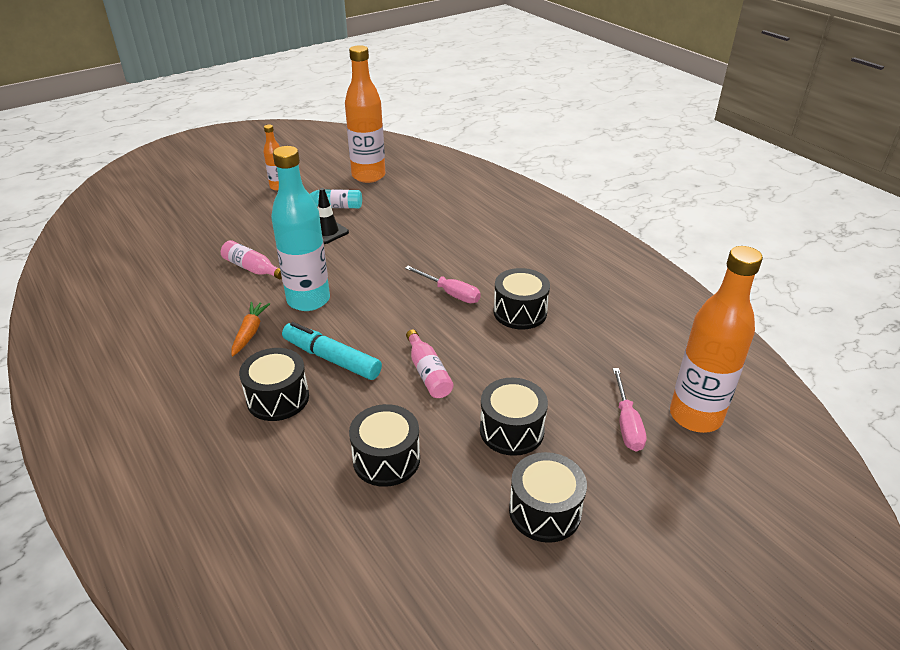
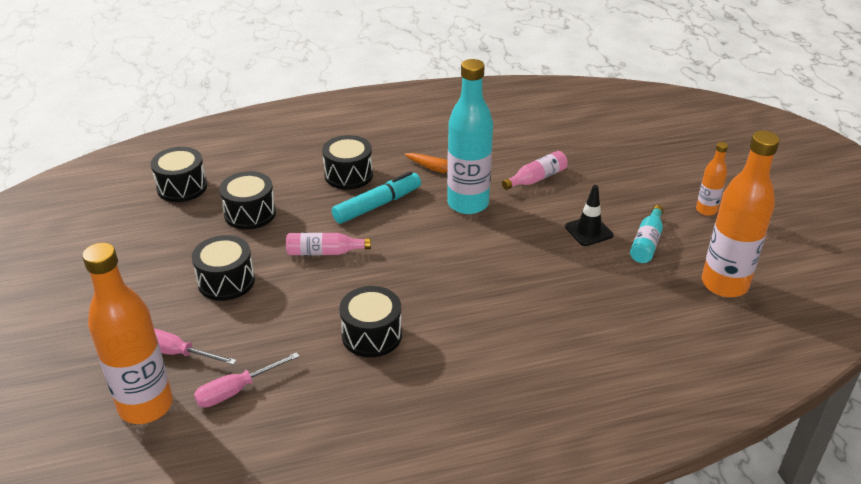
camera: 110 degrees right, 0 degrees up
(450, 293) = (431, 293): pink screwdriver -> pink screwdriver (236, 390)
(545, 511) = (142, 275): black drum -> black drum (182, 187)

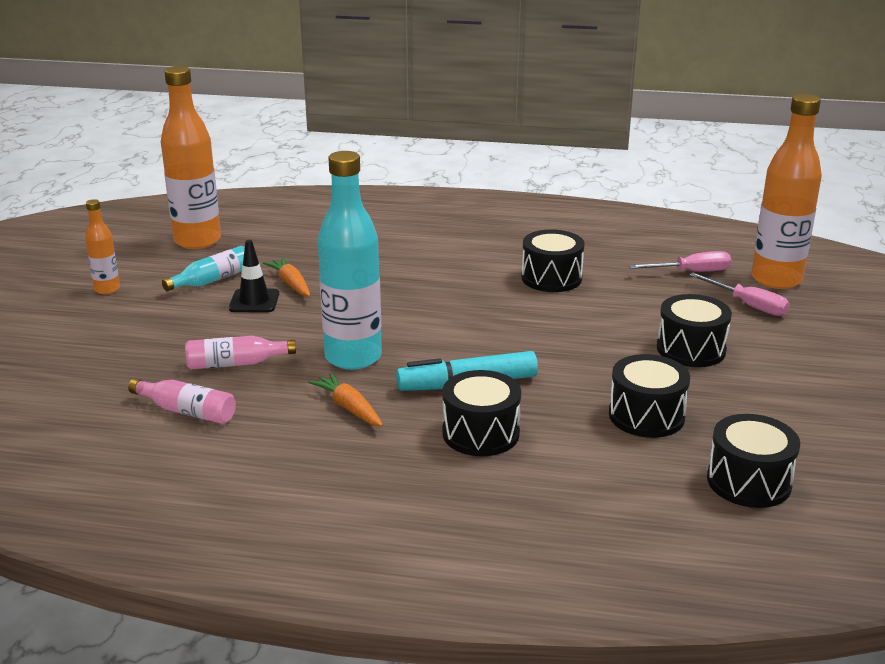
camera: 155 degrees left, 10 degrees down
(324, 252) = (564, 350): pink bottle -> pink bottle (187, 411)
(583, 257) = (291, 284): none -> orange carrot

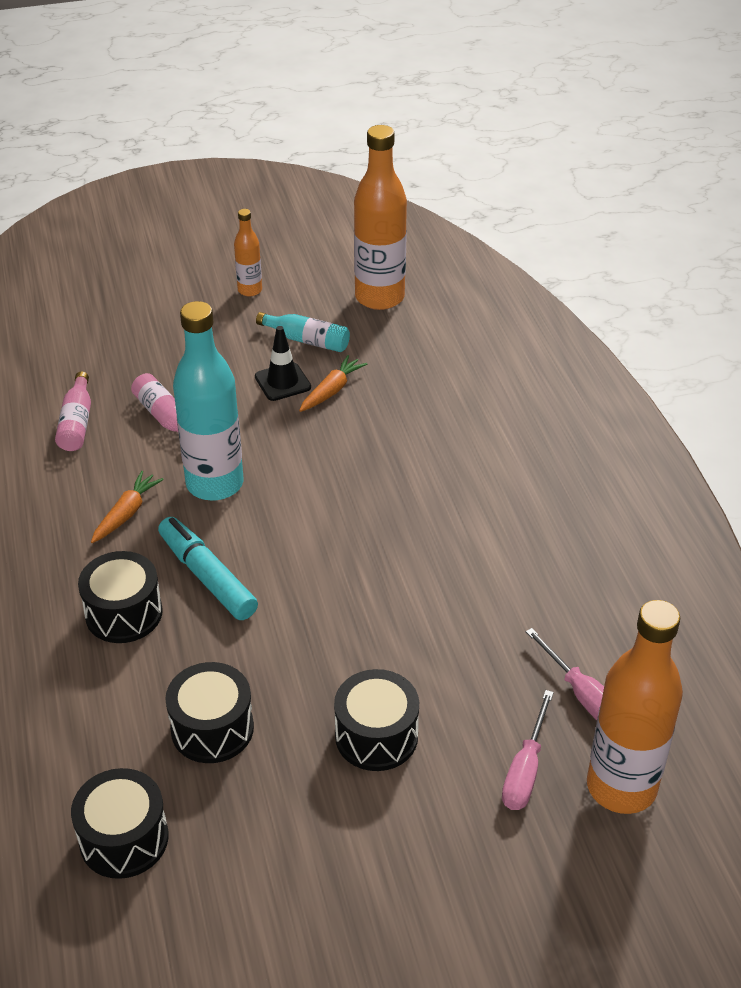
camera: 65 degrees right, 15 degrees up
(551, 278) = (476, 573): black drum -> none

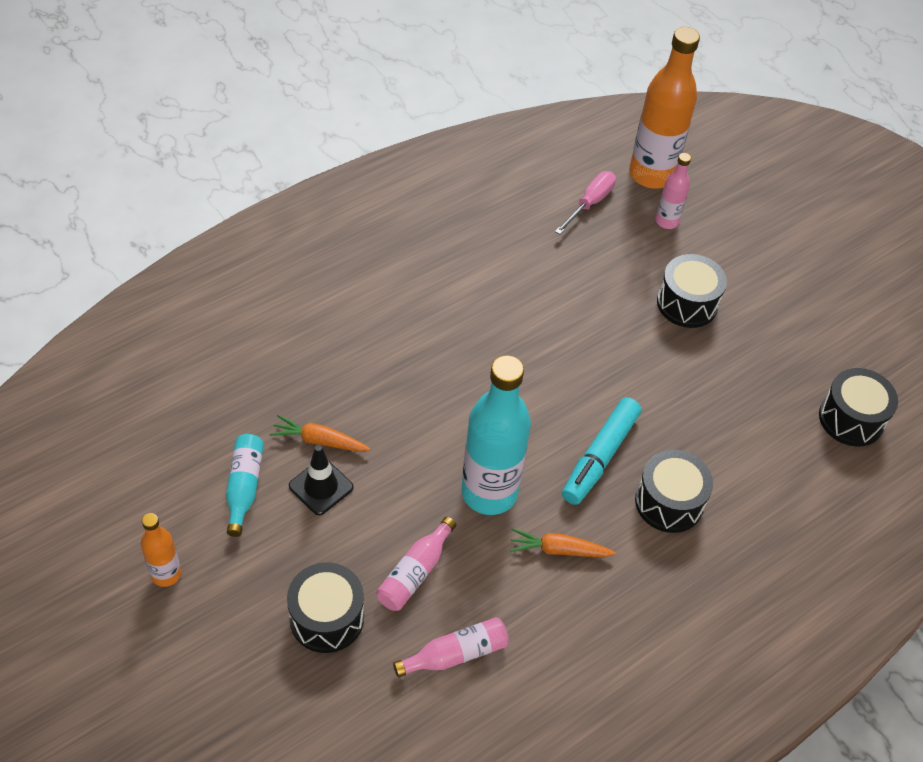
camera: 115 degrees left, 10 degrees up
(212, 728) = (738, 400): black drum -> black drum (327, 618)
(379, 297) = (147, 443): orange bottle -> none
(525, 770) = (666, 221): pink screwdriver -> pink bottle

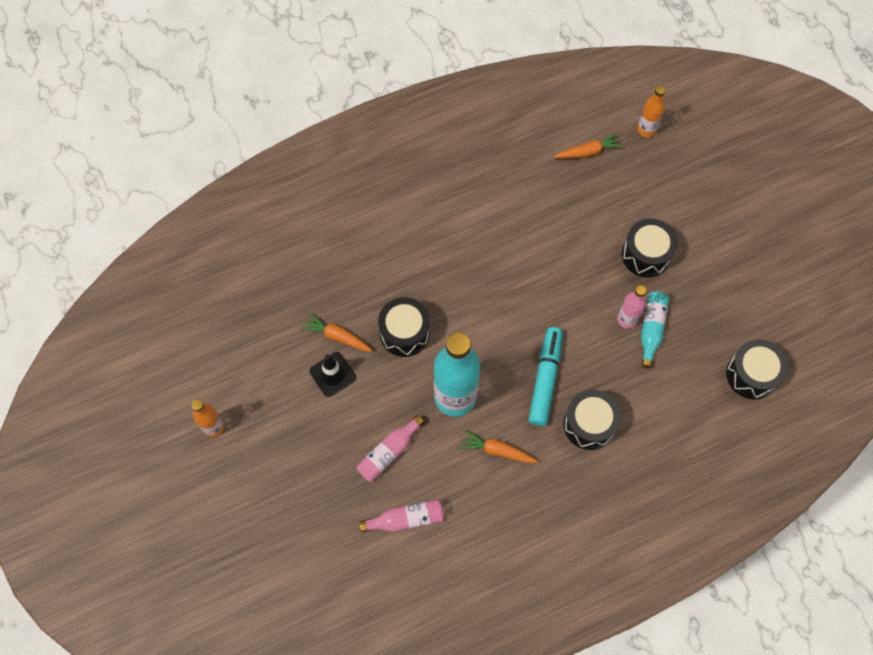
camera: 15 degrees right, 15 degrees up
(244, 487) = (277, 366): turquoise bottle -> turquoise bottle (651, 329)
(327, 618) = (320, 477): black drum -> black drum (404, 333)
(590, 203) = (588, 151): pink screwdriver -> orange carrot
(600, 457) = (545, 379): turquoise marker -> turquoise marker turned 150 degrees clockwise
(651, 174) = (646, 129): orange bottle -> orange bottle, size x0.50
(666, 221) = (648, 176): pink bottle -> pink bottle (627, 319)

